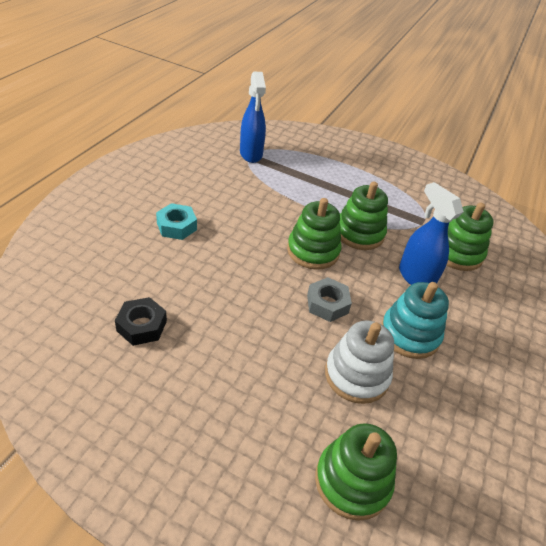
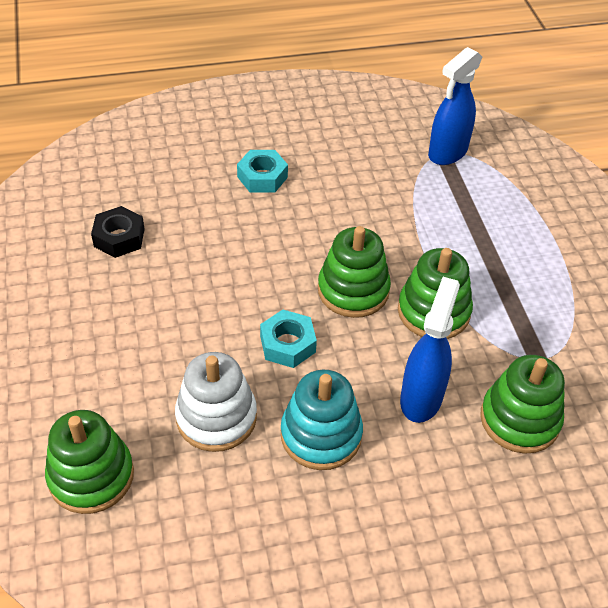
camera: 55 degrees right, 5 degrees up
(327, 304) = (288, 344): grey nut -> turquoise nut

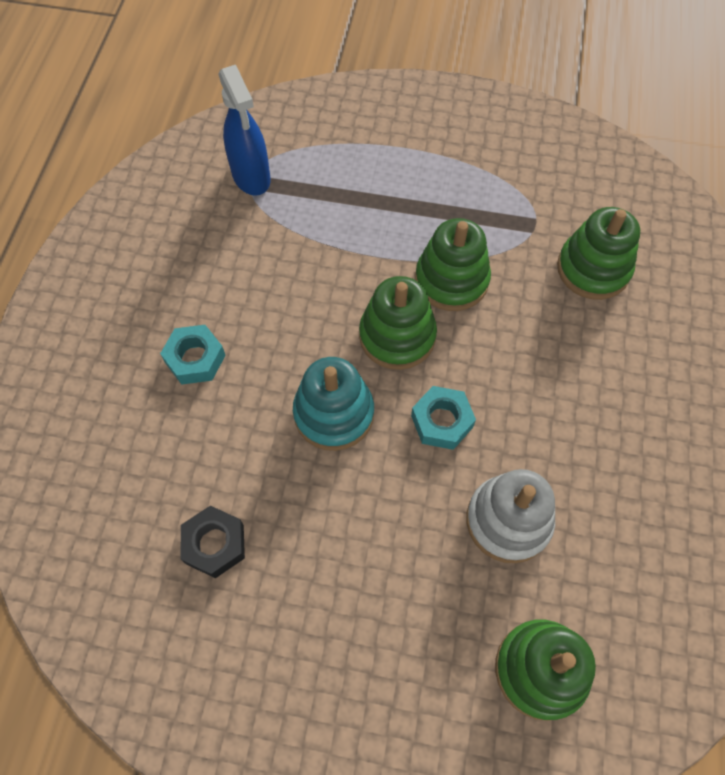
camera: 65 degrees left, 15 degrees up
(321, 435) = (559, 433): turquoise stacking toy -> turquoise stacking toy (334, 413)
(421, 398) = (545, 333): blue spray bottle -> none

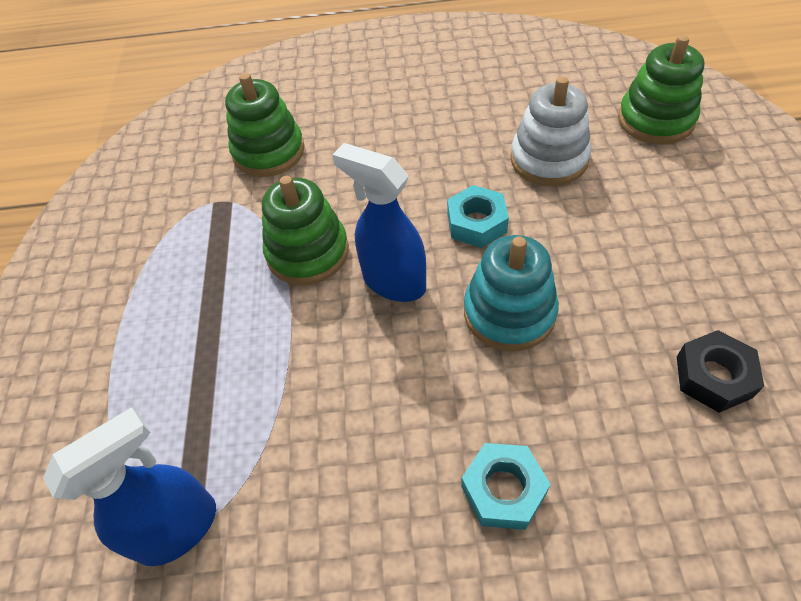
camera: 100 degrees left, 10 degrees down
(397, 336) = (393, 282): green stacking toy -> blue spray bottle

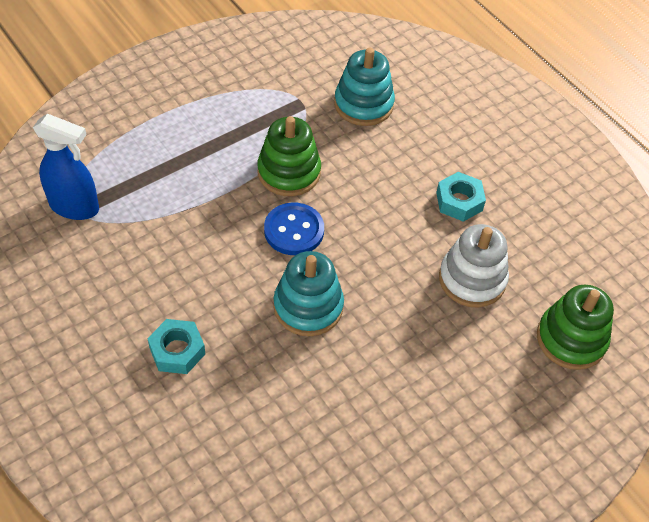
camera: 50 degrees right, 0 degrees up
(269, 152) = (363, 104): green stacking toy -> turquoise stacking toy
(393, 282) = (294, 230): blue spray bottle -> blue button
(476, 223) = (376, 257): turquoise nut -> turquoise nut (459, 201)
(713, 376) = (325, 444): black nut -> none

